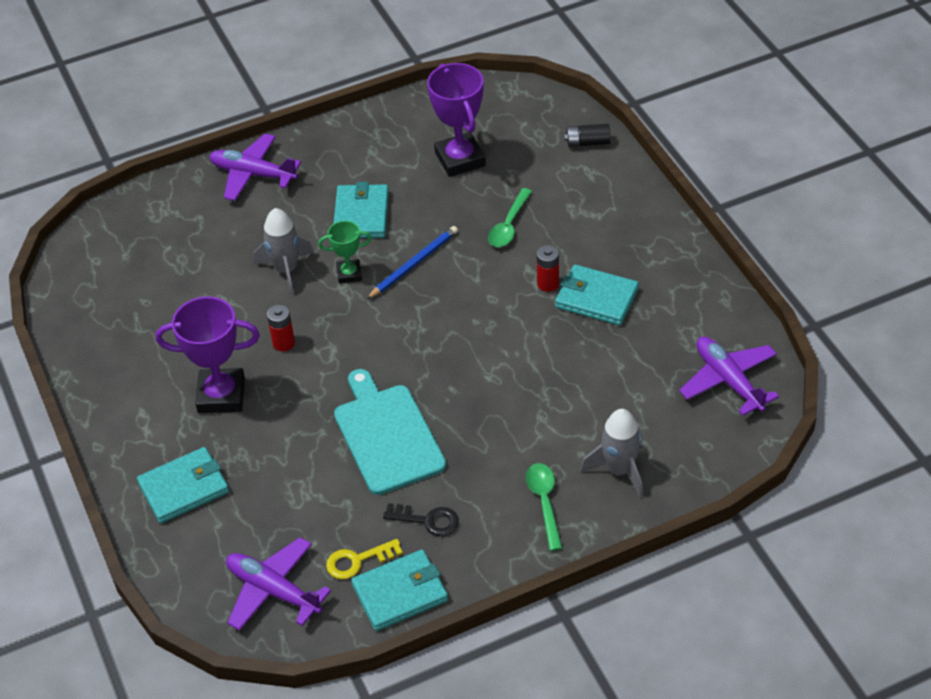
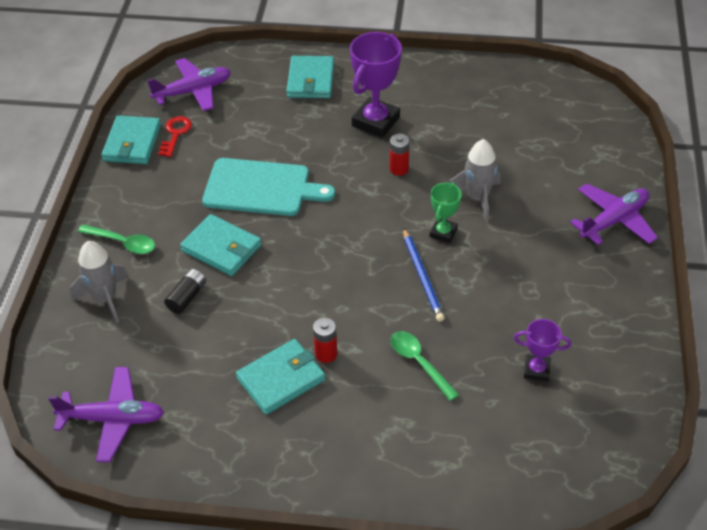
camera: 120 degrees right, 0 degrees up
(358, 561) = (175, 134): yellow key -> red key
(361, 214) = (510, 268): turquoise wallet -> turquoise wallet (221, 248)
(427, 520) = (171, 178): black key -> none
(460, 159) = (536, 370): purple trophy -> purple trophy, size x0.55
(587, 142) = (490, 488): black battery -> black battery (187, 297)

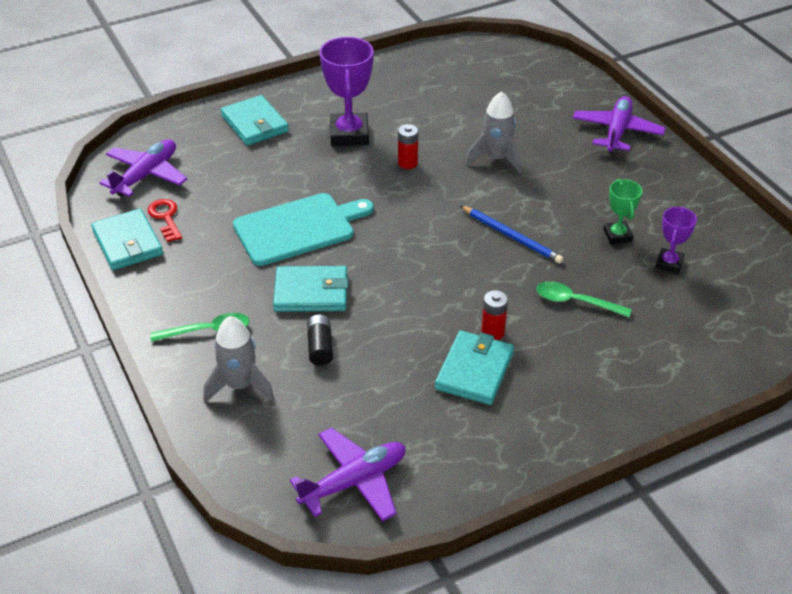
camera: 35 degrees left, 5 degrees down
(443, 233) = (495, 196): green trophy -> green trophy (617, 235)
(536, 370) = (669, 263): purple trophy -> purple trophy turned 45 degrees counterclockwise

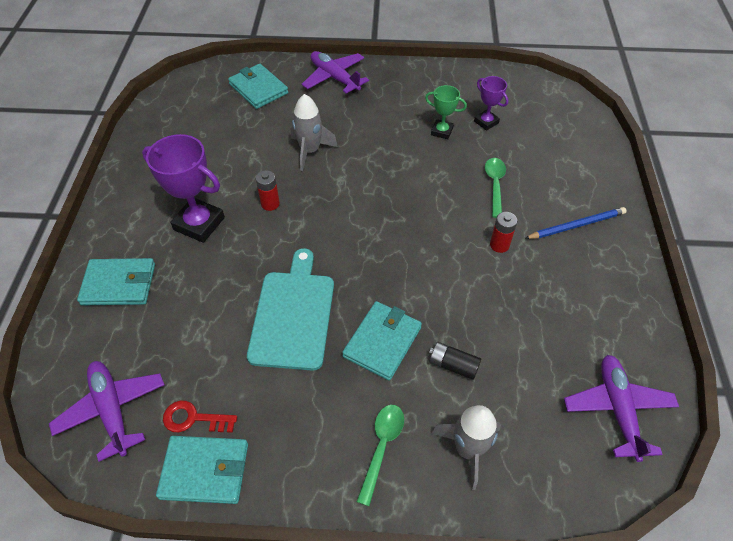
camera: 60 degrees left, 10 degrees up
(474, 370) = (533, 275): turquoise wallet -> turquoise wallet (258, 89)
(512, 236) = (404, 185): blue pencil -> blue pencil (577, 225)
(575, 302) = (495, 185): green spoon -> green spoon turned 135 degrees clockwise

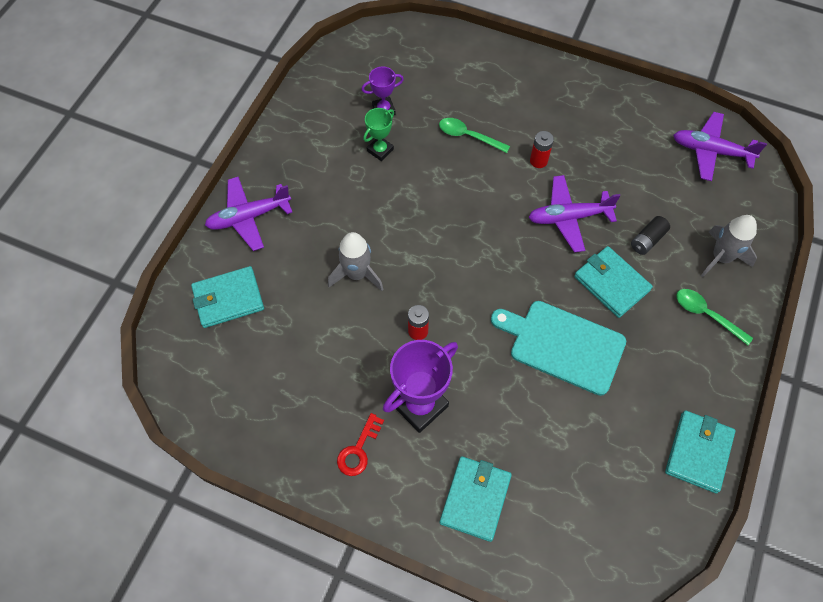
camera: 70 degrees left, 10 degrees up
(112, 410) = (622, 523): purple plane -> purple plane (569, 217)
(194, 418) = (648, 452): red key -> red key (358, 450)
(577, 225) = (537, 98): blue pencil -> none

